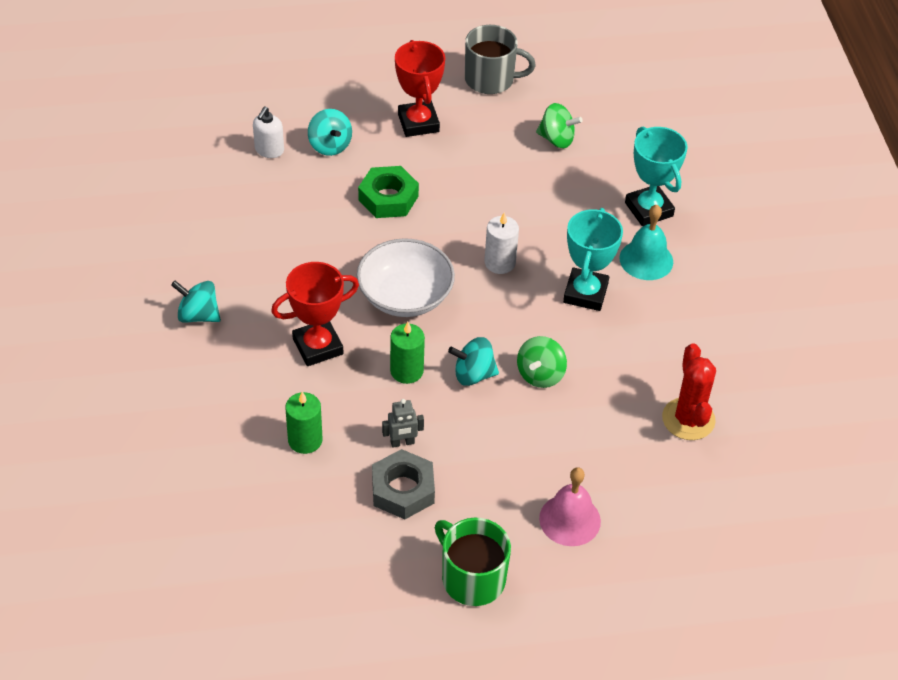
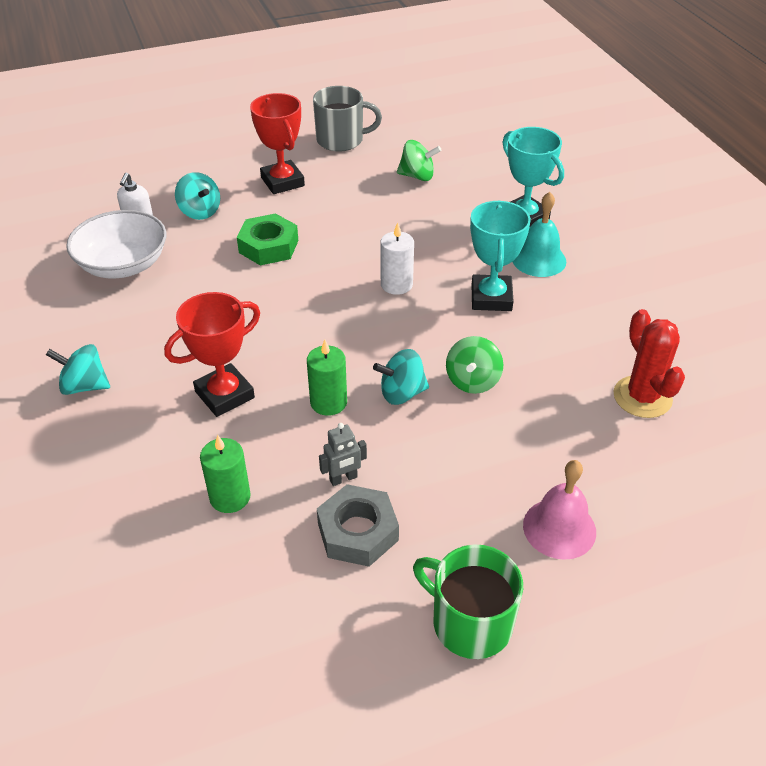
camera: 10 degrees left, 5 degrees down
(405, 296) = (308, 330): white bowl -> white bowl (123, 265)

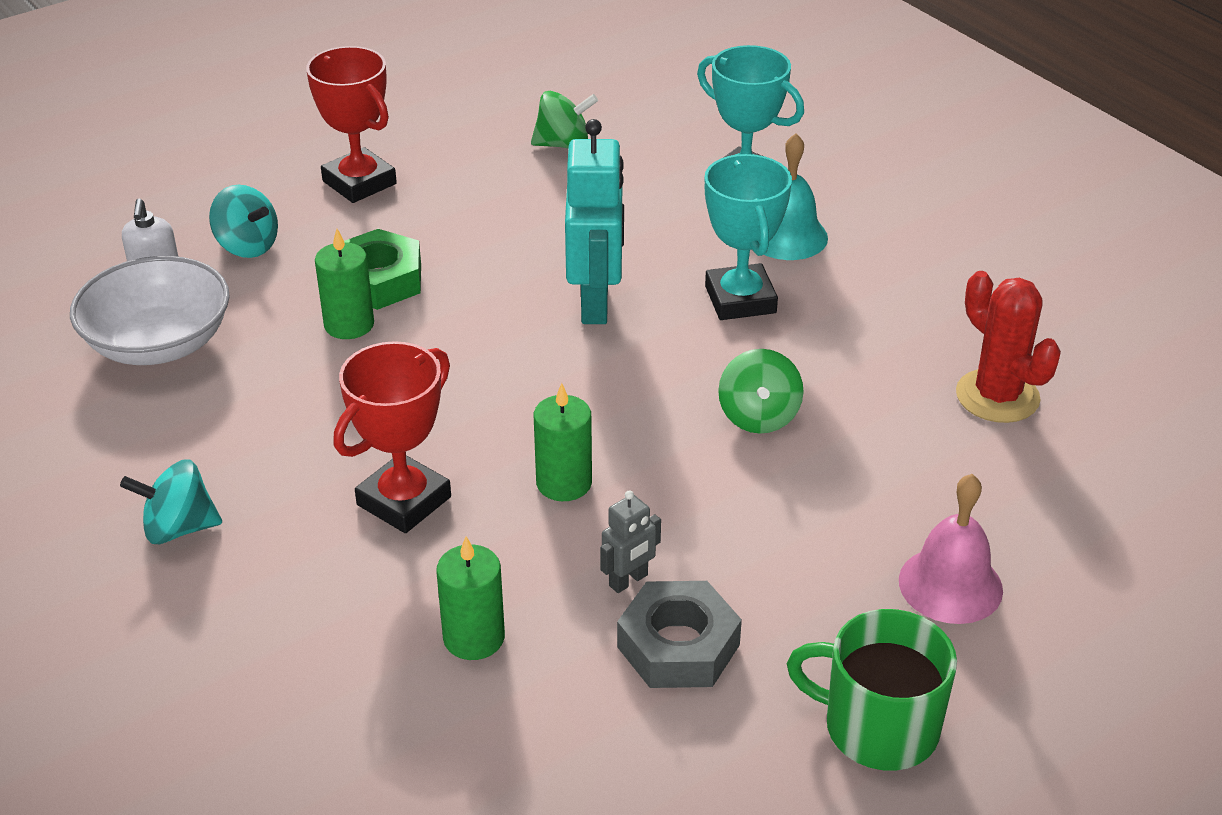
camera: 15 degrees left, 5 degrees down
(239, 272) = (349, 324): none -> green candle
(341, 140) = (425, 108): grey mug -> none
(396, 284) = (596, 304): white candle -> turquoise robot
(402, 393) = (665, 451): turquoise spinning top -> none

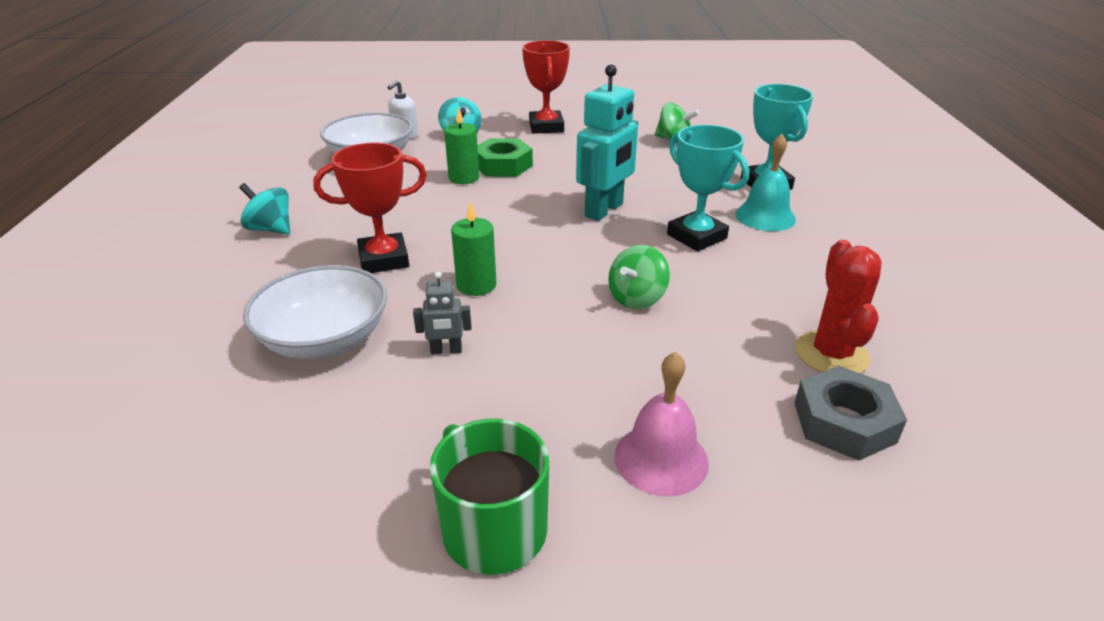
camera: 35 degrees right, 5 degrees down
(474, 637) = (325, 339): green candle -> white bowl
(678, 646) = (427, 401): grey nut -> grey nut (844, 422)
(740, 299) = (696, 236): turquoise trophy -> turquoise trophy turned 60 degrees counterclockwise

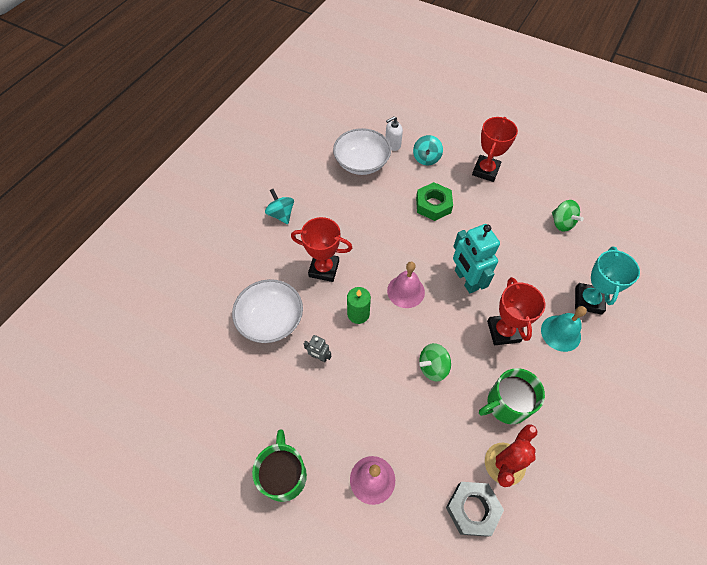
camera: 30 degrees right, 25 degrees up
(464, 178) = (403, 208): green candle -> none
(530, 243) = (406, 291): none -> pink bell
(604, 210) = (466, 280): turquoise robot -> turquoise robot turned 90 degrees clockwise
(696, 236) = (503, 331): turquoise trophy -> red trophy
(770, 297) = (506, 404): none -> green mug

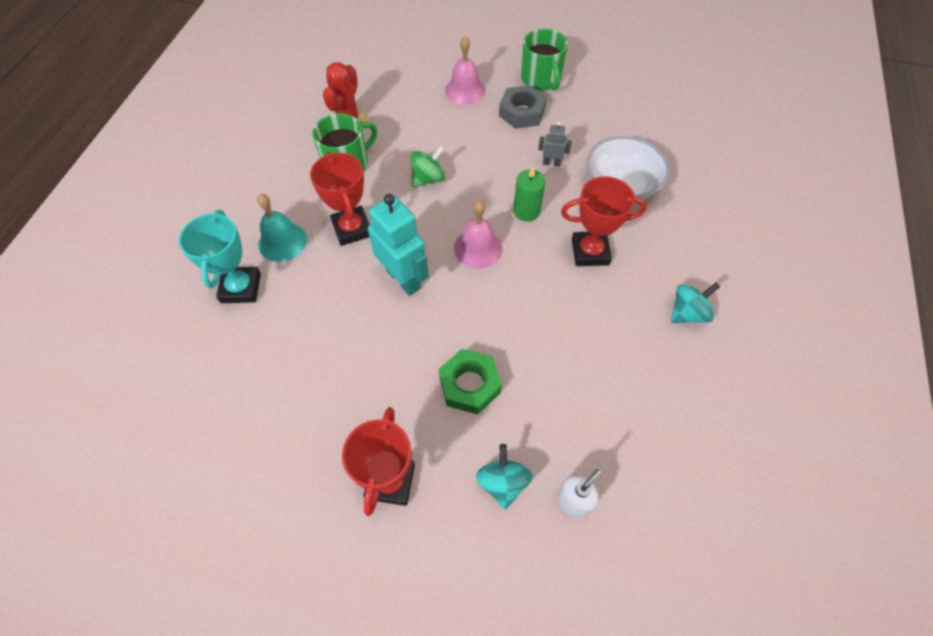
camera: 165 degrees right, 0 degrees up
(281, 214) = (687, 313): turquoise spinning top -> turquoise spinning top turned 75 degrees counterclockwise
(361, 163) = (612, 441): white bowl -> none
(472, 509) = (375, 90): grey nut -> grey nut (522, 112)
(561, 223) = (261, 401): green spinning top -> none

